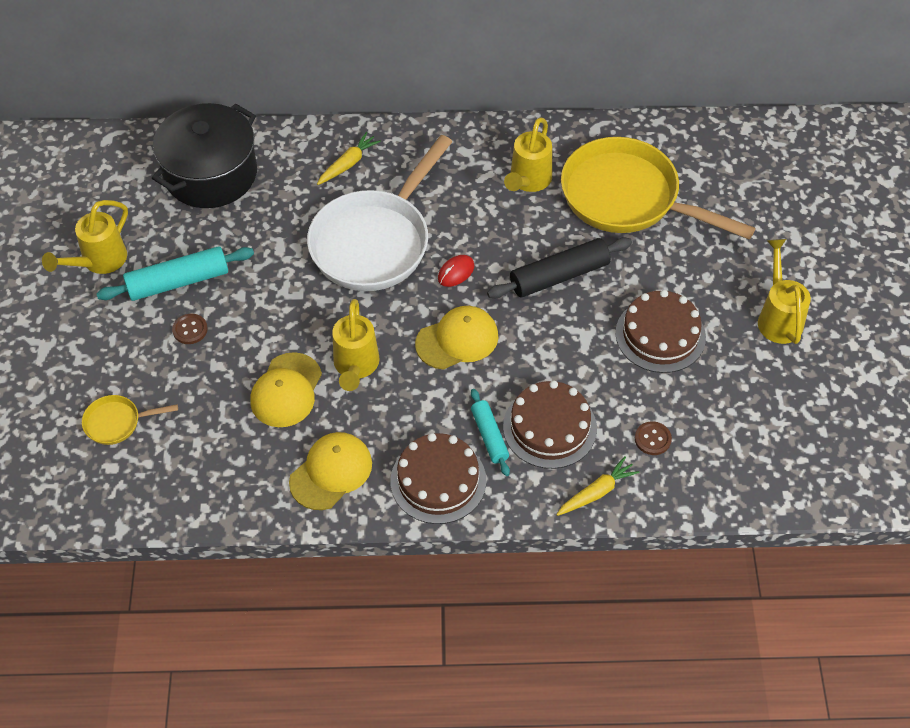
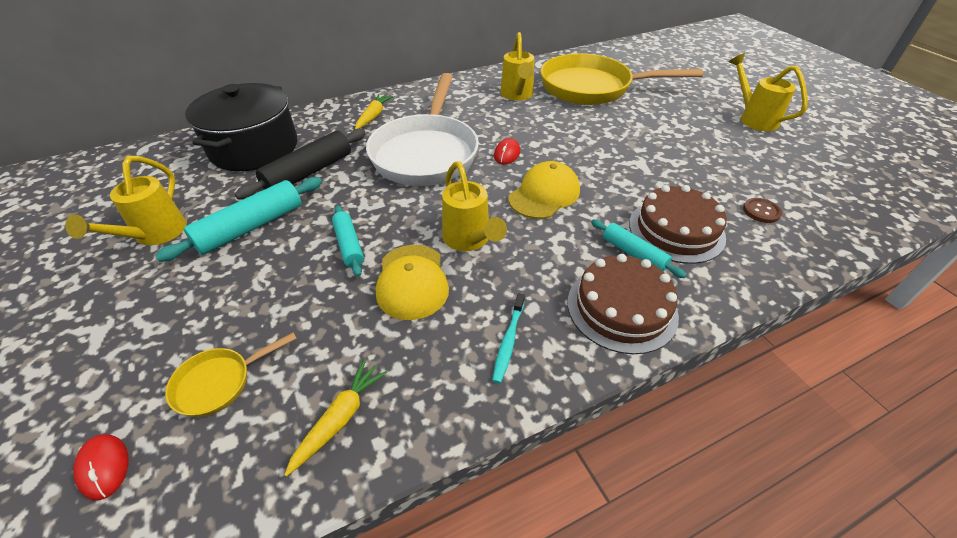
camera: 25 degrees left, 10 degrees down
(37, 454) = (104, 467): none -> red mouse
(190, 330) = (279, 262): brown button -> none
(252, 333) = (349, 245): none -> turquoise rolling pin
(331, 472) = (508, 341): yellow cap -> turquoise toothbrush
(559, 276) = (586, 136): black rolling pin -> black rolling pin (308, 172)
(597, 492) = (765, 265): yellow carrot -> yellow carrot (340, 418)
(660, 335) = (691, 148): brown cake -> none

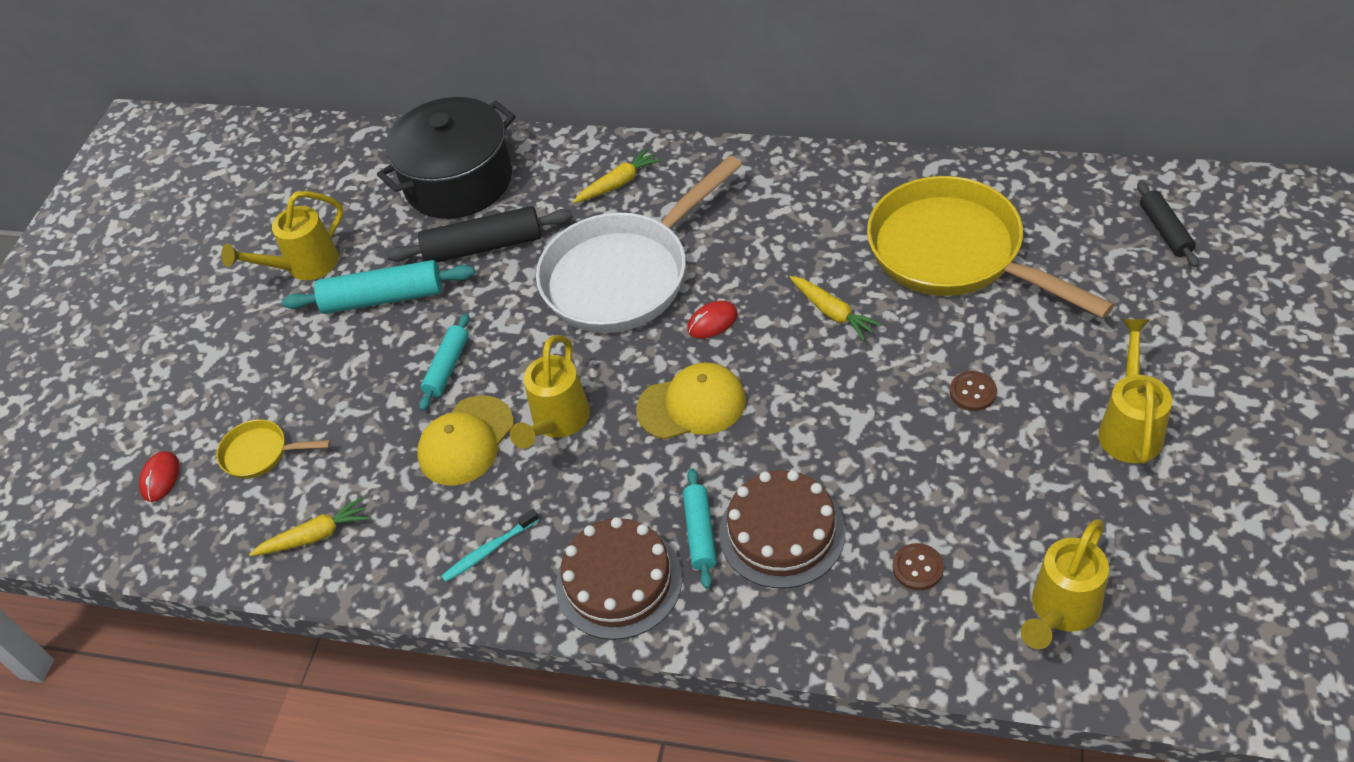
camera: 45 degrees right, 5 degrees up
(517, 95) = (831, 223): yellow watering can -> yellow watering can (1060, 611)
(566, 127) = (833, 312): none -> yellow carrot
(664, 55) = (1165, 230): none -> black rolling pin
(675, 132) = (973, 392): none -> brown button

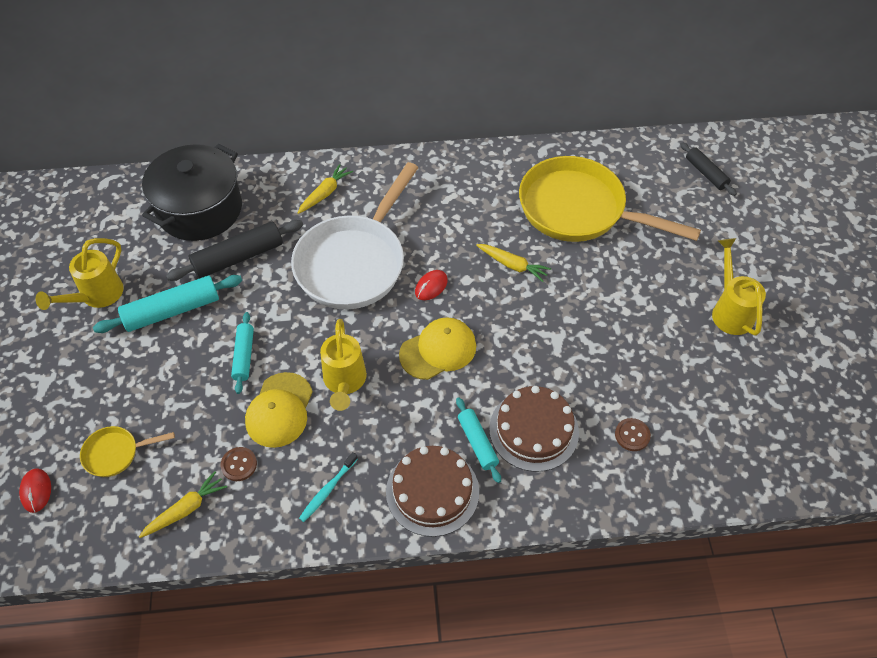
camera: 25 degrees left, 5 degrees up
(973, 392) = (624, 305): brown button -> brown button (239, 464)
(1060, 611) = (731, 444): yellow watering can -> none

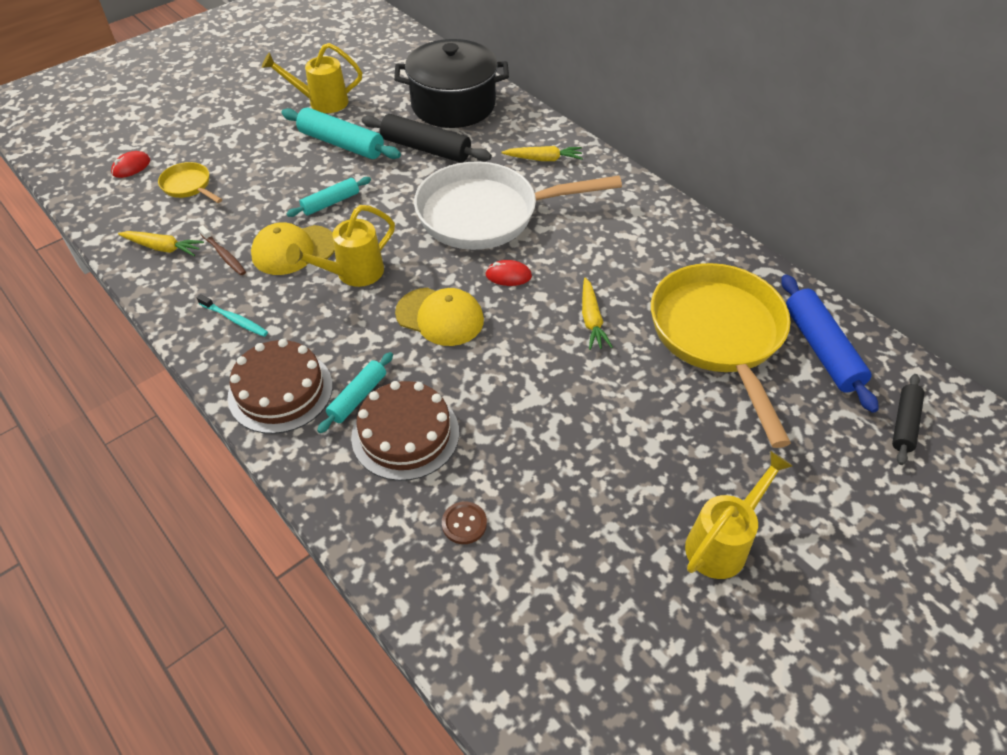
camera: 55 degrees right, 5 degrees down
(239, 464) = (224, 255): brown button -> brown toothbrush
(327, 490) = (235, 320): turquoise toothbrush -> turquoise toothbrush turned 150 degrees counterclockwise
(627, 170) = (821, 349): none -> blue rolling pin

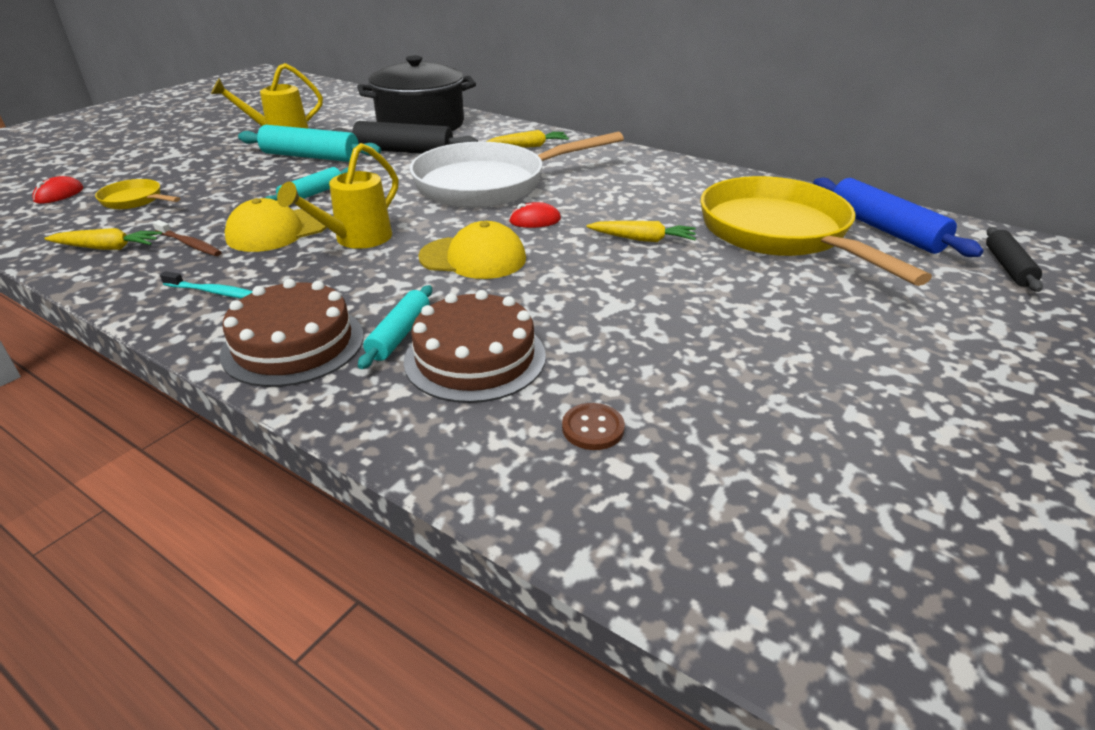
camera: 15 degrees left, 15 degrees down
(591, 320) = (642, 239): yellow carrot -> yellow carrot turned 60 degrees counterclockwise
(723, 542) = (913, 388): yellow watering can -> none

